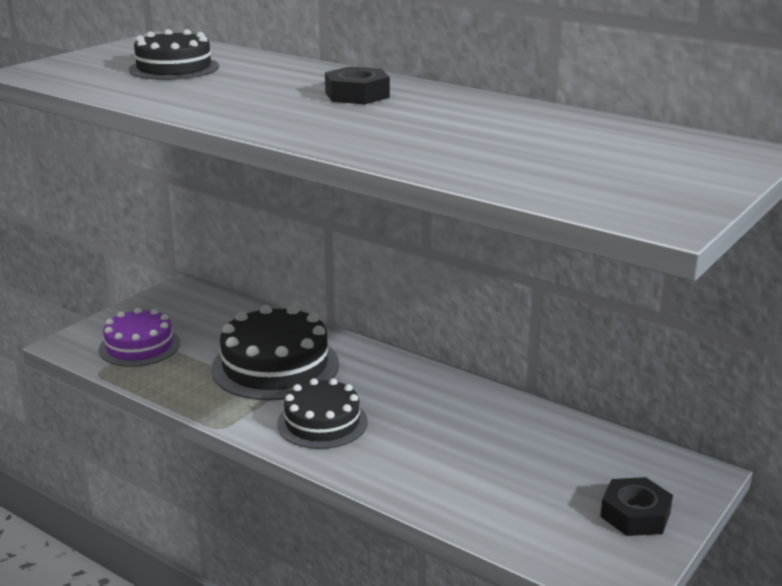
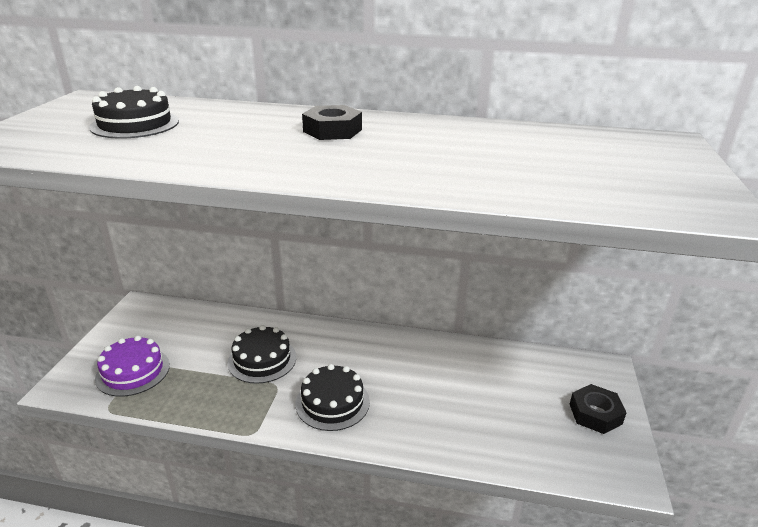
camera: 25 degrees left, 5 degrees up
(275, 366) = (262, 359): black cake -> black cake, size x0.65

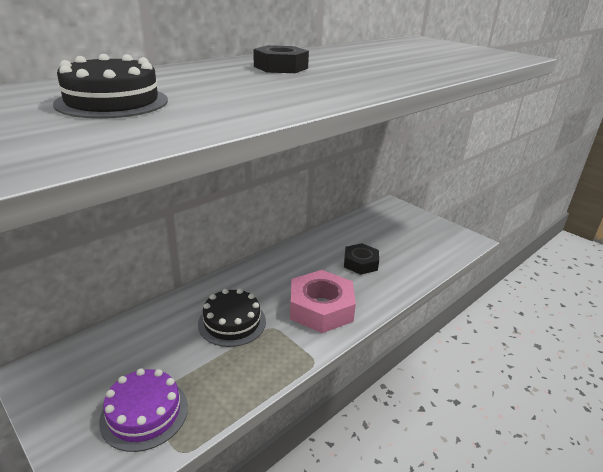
camera: 55 degrees left, 0 degrees up
(332, 402) = (321, 308): black cake -> pink nut
(595, 414) = (421, 225): black nut -> black nut (360, 263)

